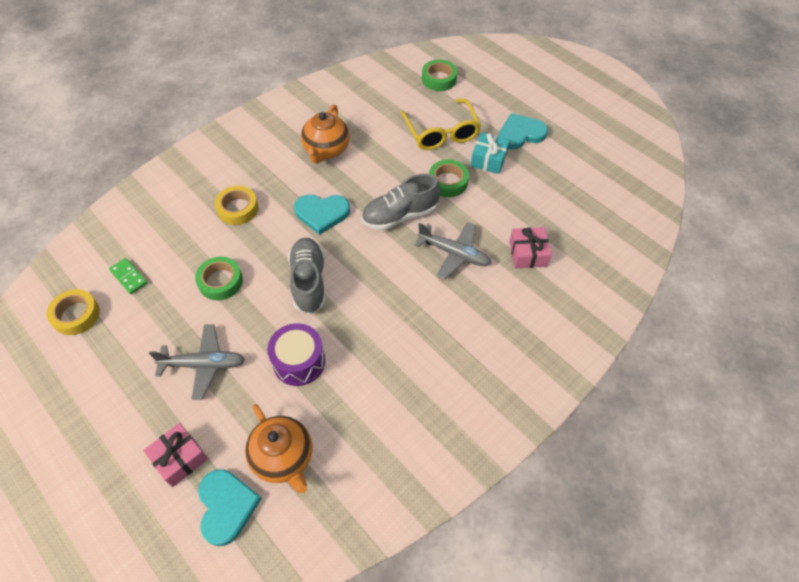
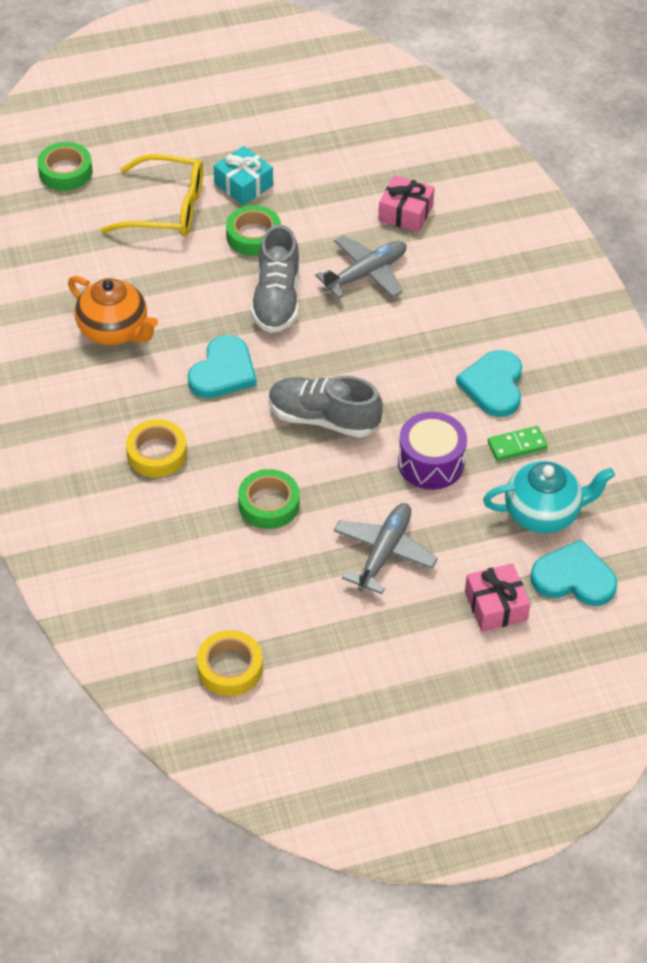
camera: 65 degrees left, 5 degrees down
(129, 277) = (200, 598): green domino -> green domino (517, 445)
(284, 458) = (543, 513): orange teapot -> turquoise teapot
(520, 134) = (222, 139): turquoise heart -> turquoise heart (493, 385)

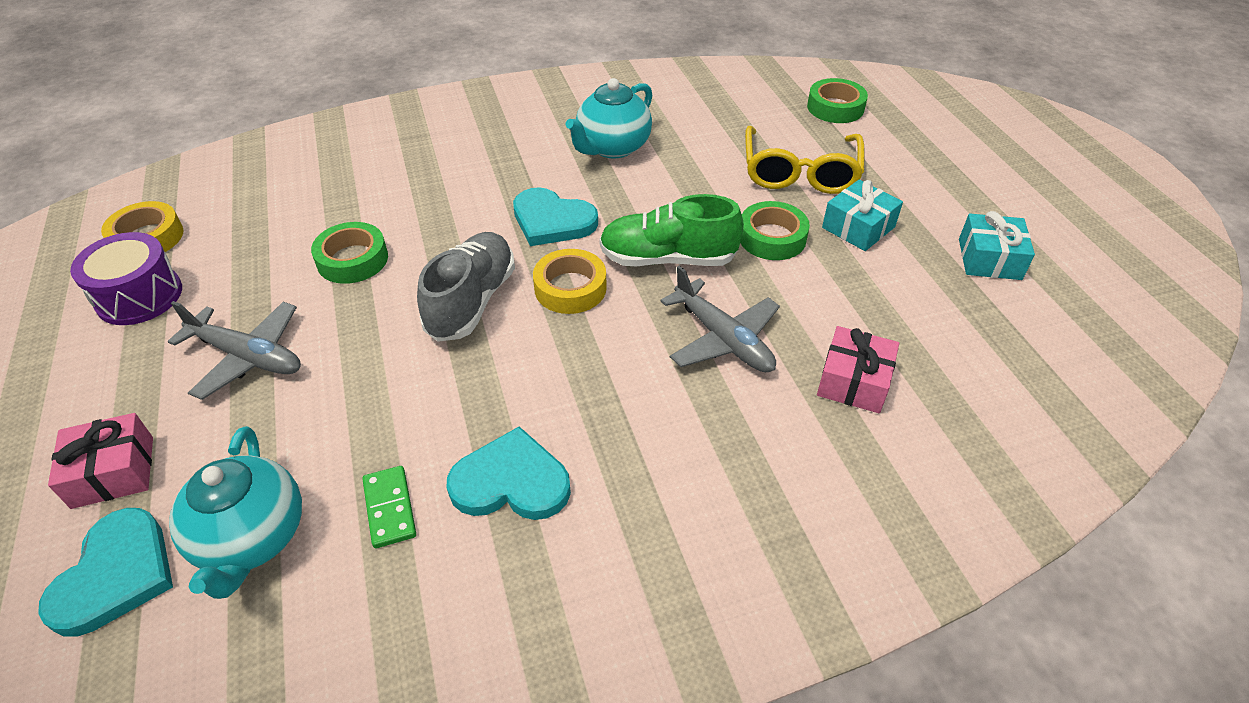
camera: 90 degrees right, 5 degrees down
(114, 330) = (612, 147): orange teapot -> turquoise teapot
(157, 453) = (442, 181): yellow tape -> yellow tape (570, 288)
(276, 299) = (668, 259): grey shoe -> green shoe
(284, 122) = (989, 259): none -> turquoise gift
(431, 463) = (379, 404): purple drum -> purple drum (139, 296)

